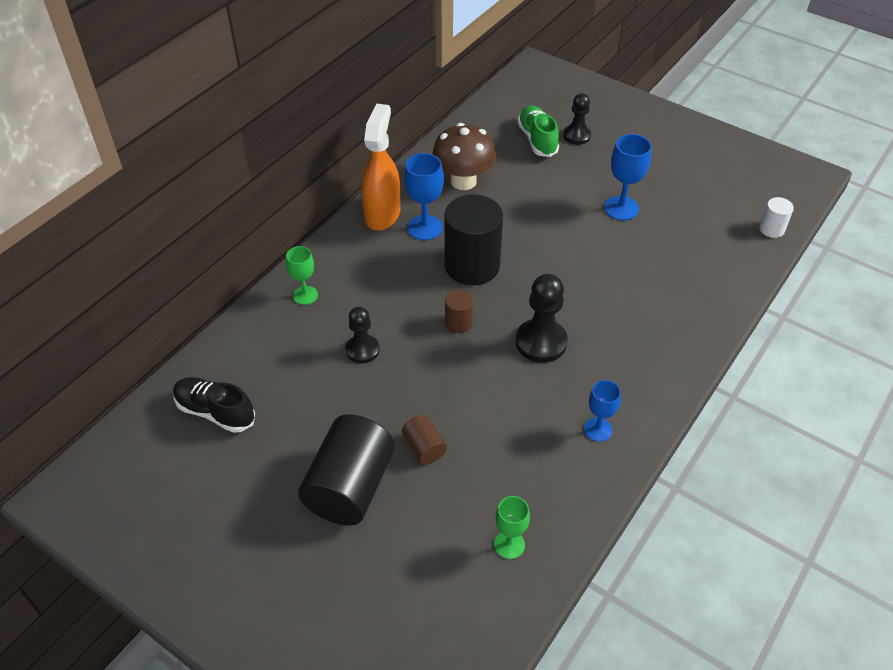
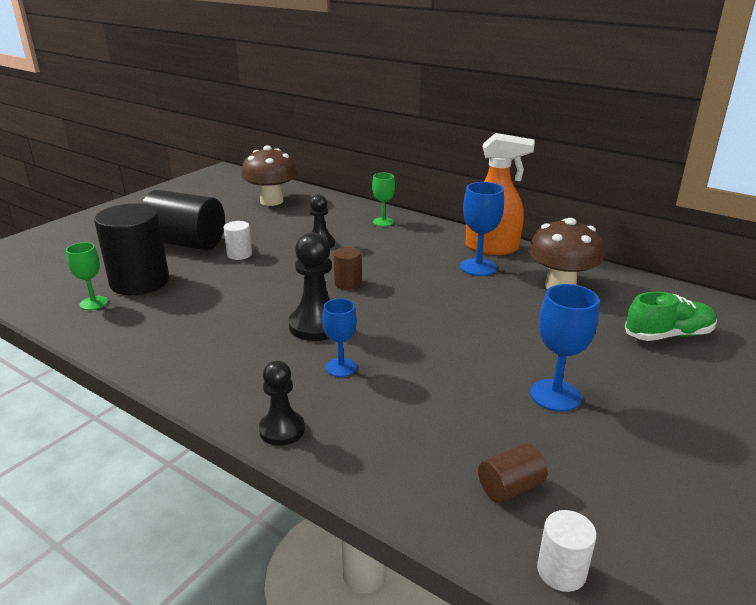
camera: 90 degrees right, 20 degrees down
(215, 412) = (271, 201): black shoe -> brown mushroom
(387, 424) = (239, 254): none -> white cylinder
(424, 447) = (209, 269): brown cylinder -> brown cylinder (510, 487)
(472, 265) = (427, 290): black cylinder -> black cylinder (140, 282)
(576, 136) = (699, 366): black pawn -> black pawn (282, 430)
(598, 429) = (191, 353): blue goblet -> blue goblet (341, 367)

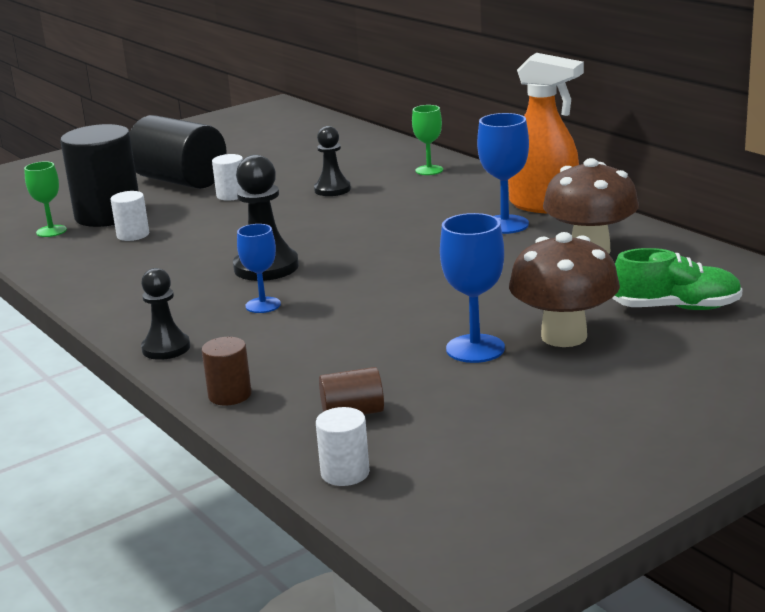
camera: 20 degrees right, 5 degrees down
(174, 301) = (133, 235): none -> white cylinder
(271, 201) = (309, 141): brown mushroom -> brown mushroom (564, 336)
(347, 283) = (332, 231): brown cylinder -> brown cylinder (230, 395)

